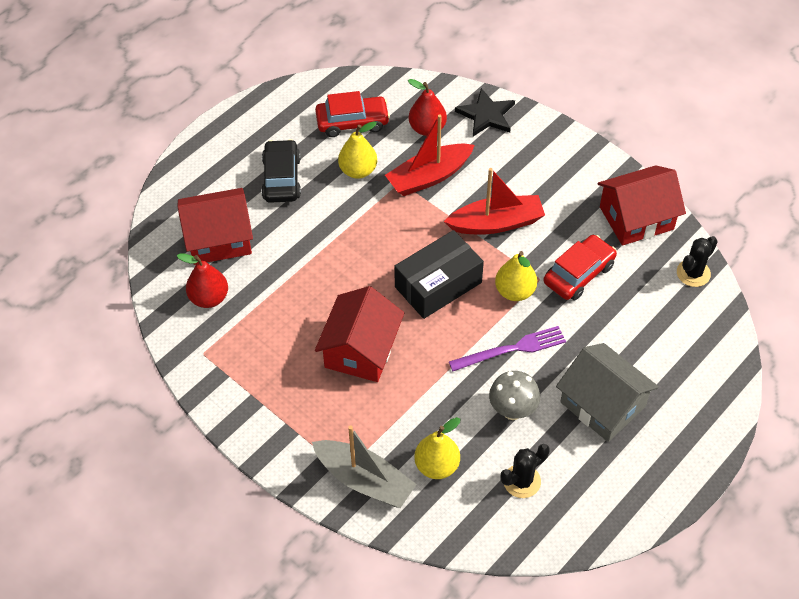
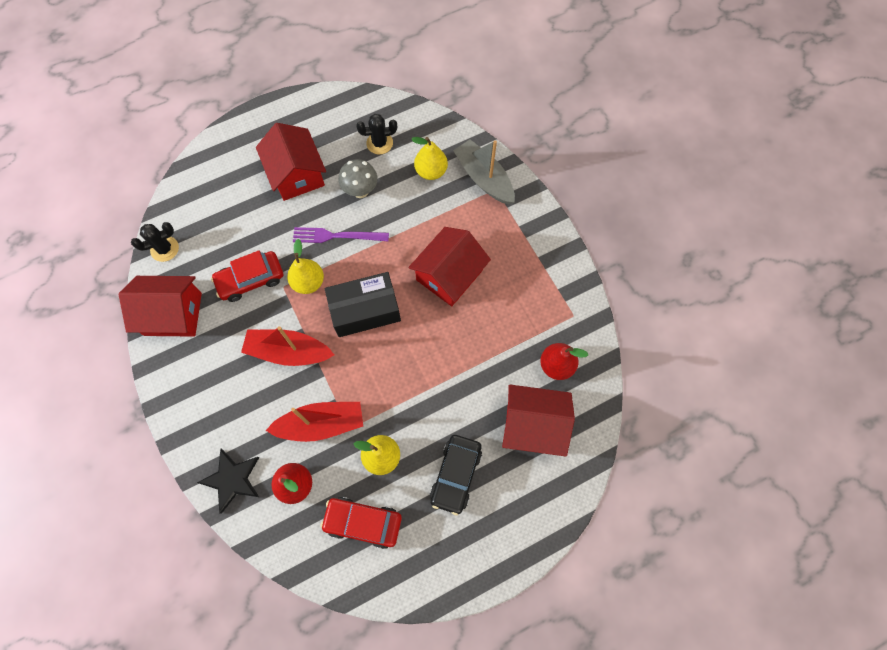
camera: 160 degrees left, 15 degrees up
(602, 404) = (296, 174): grey house -> red house

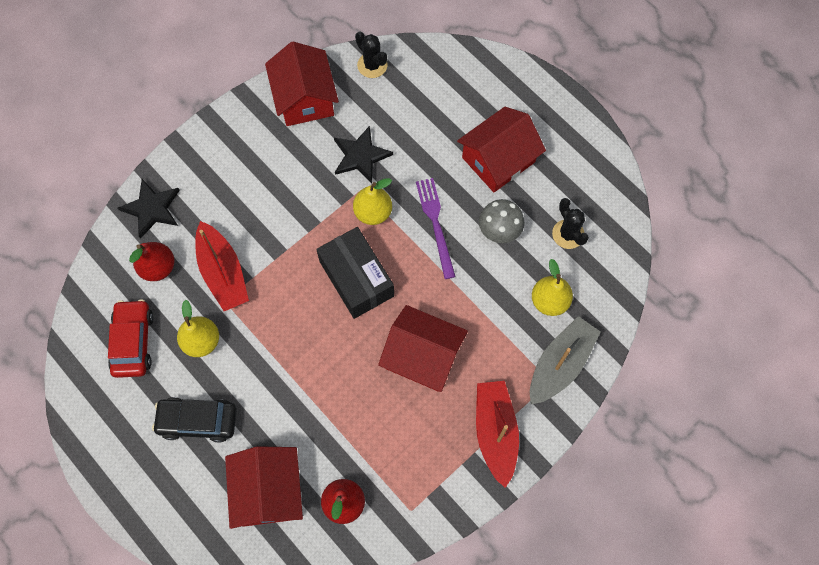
camera: 75 degrees right, 0 degrees up
(250, 280) = (360, 156): red car -> black star
(288, 352) = (291, 218): red boat -> red boat (495, 432)

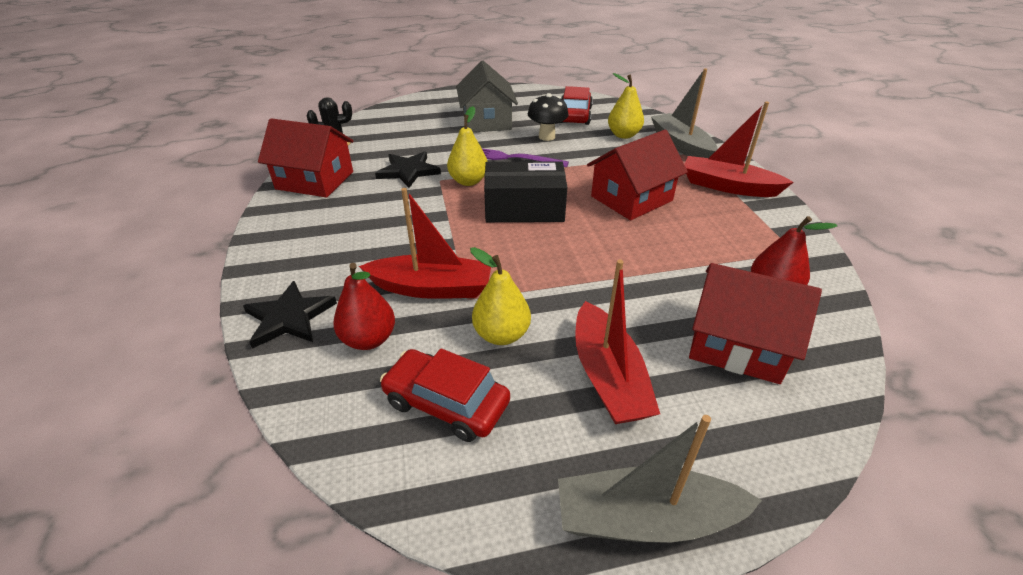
camera: 60 degrees left, 30 degrees down
(110, 477) = (645, 519): none -> grey boat
(198, 421) = (608, 377): black car -> red boat
(498, 160) = (486, 121): red house -> grey house
(499, 232) = (546, 137): grey mushroom -> black mushroom
(568, 234) = (574, 115): black cactus -> red car

